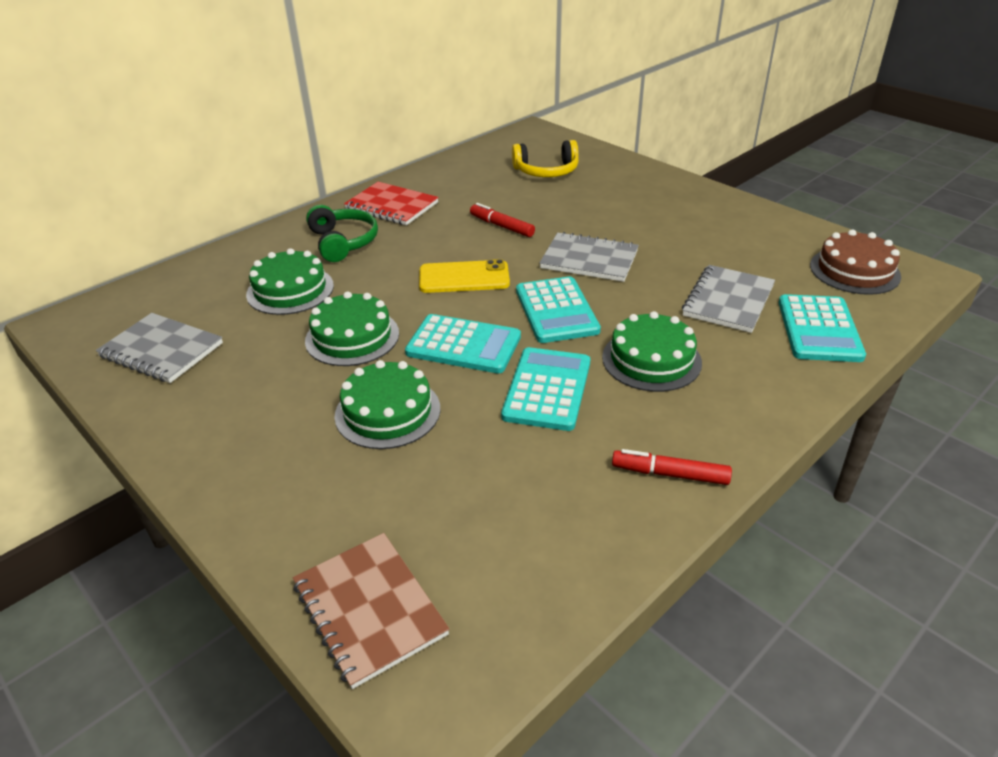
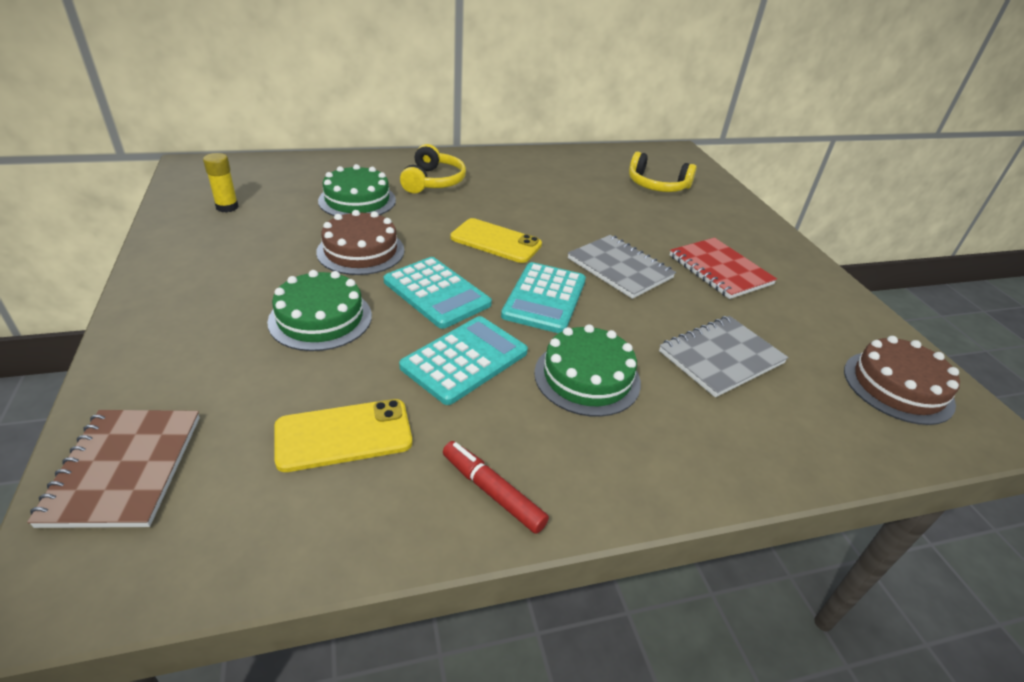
camera: 25 degrees right, 0 degrees up
(161, 350) = (227, 207): grey notebook -> yellow glue stick
(343, 242) = (433, 181): green headphones -> yellow headphones
(352, 337) = (361, 251): green cake -> brown cake
(391, 206) = (499, 169): red notebook -> red notebook (720, 270)
(501, 226) = (571, 214): red marker -> none
(518, 492) = (343, 435): none -> yellow phone
(819, 329) = (797, 427): turquoise calculator -> none

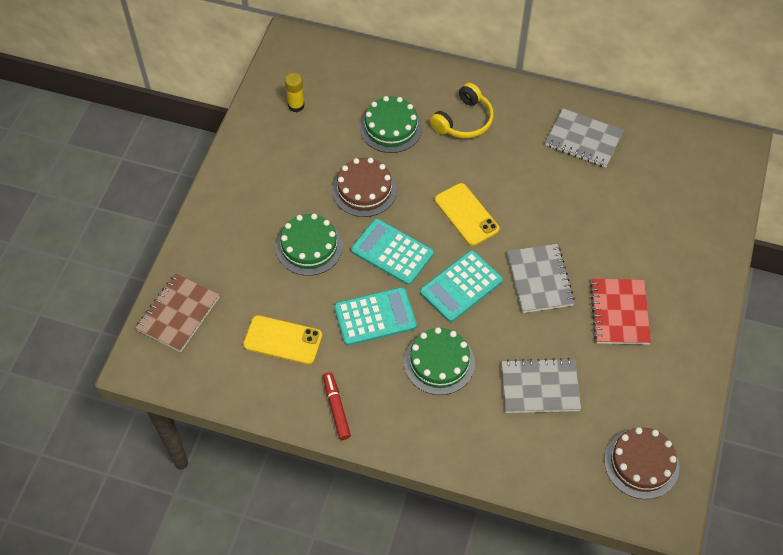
camera: 35 degrees right, 20 degrees up
(437, 293) = (392, 252): turquoise calculator -> turquoise calculator turned 135 degrees clockwise
(556, 171) = (583, 139): none -> grey notebook
(657, 185) = (663, 192): yellow headphones -> none

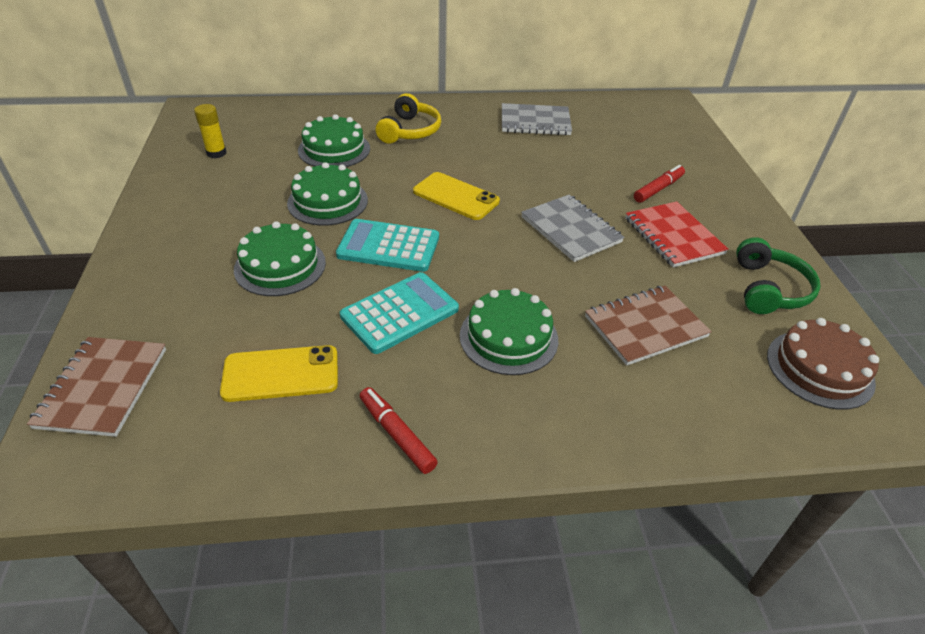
camera: 25 degrees left, 15 degrees down
(364, 190) = (327, 201): brown cake -> green cake
(461, 286) = (489, 257): turquoise calculator -> none
(540, 387) = (645, 326): grey notebook -> brown notebook
(642, 258) = (658, 189): none -> red marker
(658, 387) = (768, 289): none -> green headphones

